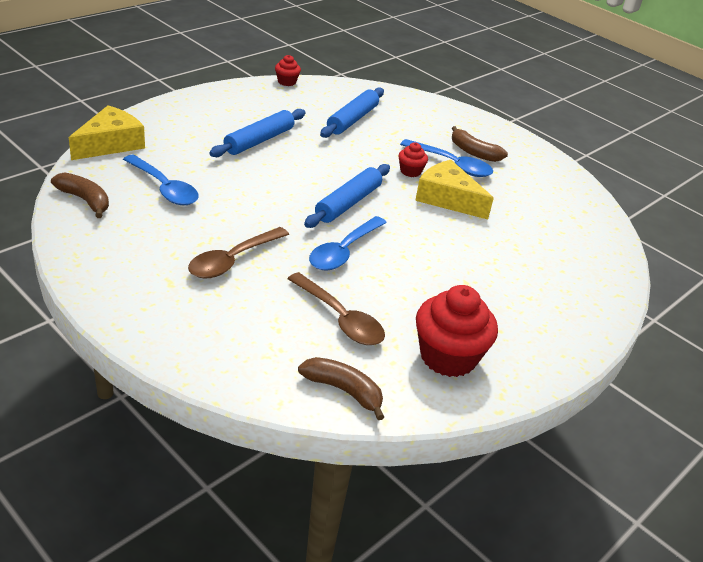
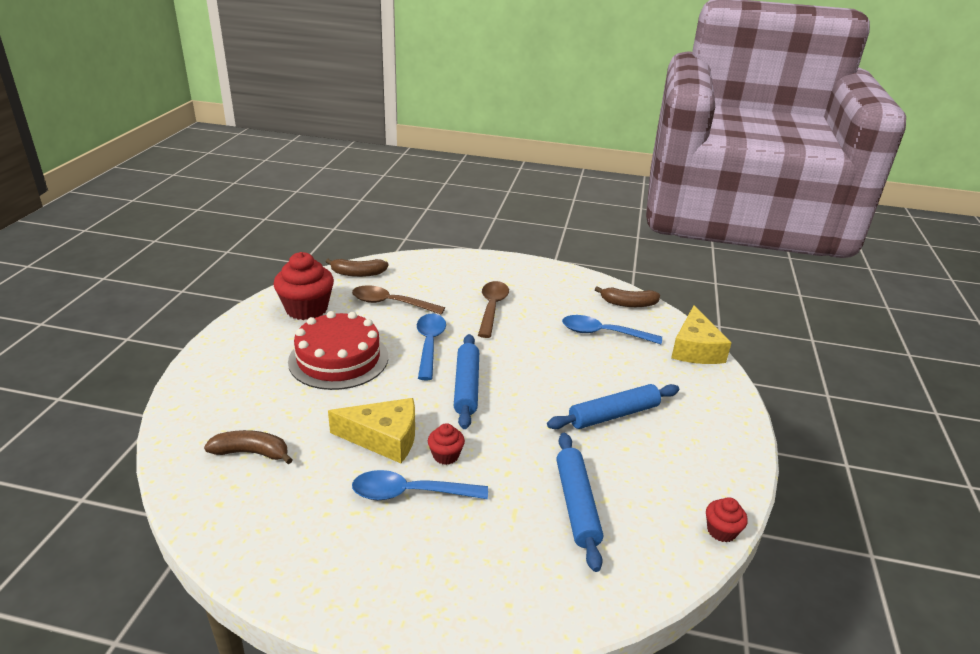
camera: 150 degrees right, 5 degrees down
(259, 141) = (613, 415): blue rolling pin -> blue rolling pin turned 60 degrees clockwise
(445, 276) = (338, 359): none -> red cake
(474, 152) = (397, 534): brown banana -> brown banana (251, 453)

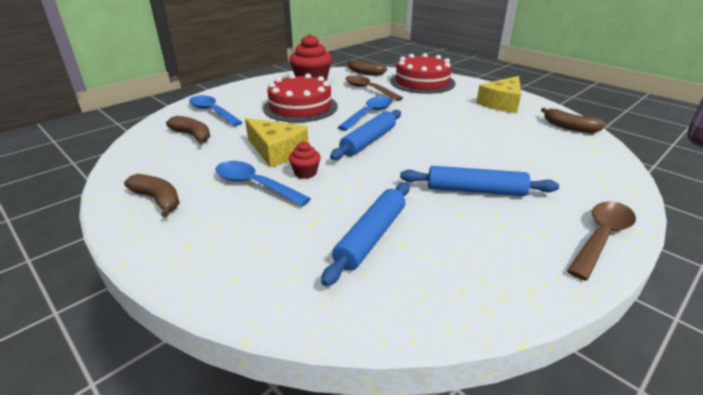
camera: 35 degrees right, 0 degrees up
(326, 559) = (158, 200): none -> brown banana
(440, 273) = (422, 82): none -> red cake
(492, 308) = (440, 106): brown spoon -> brown spoon (601, 237)
(603, 333) = (523, 139): blue spoon -> blue spoon (212, 112)
(695, 349) = (613, 170): yellow cheese -> yellow cheese (502, 103)
(721, 531) = (500, 314): red cupcake -> none

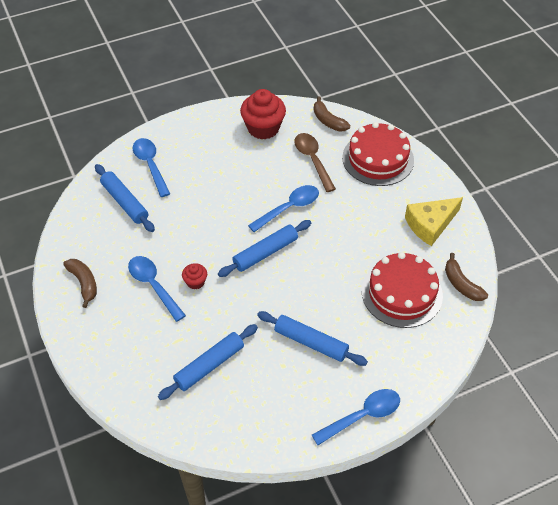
camera: 20 degrees right, 20 degrees up
(192, 135) = (125, 202): brown banana -> blue rolling pin
(276, 151) = (184, 246): yellow cheese -> none
(300, 107) = (231, 178): red cake -> red cake (402, 293)
(601, 237) = (362, 416): brown spoon -> blue spoon

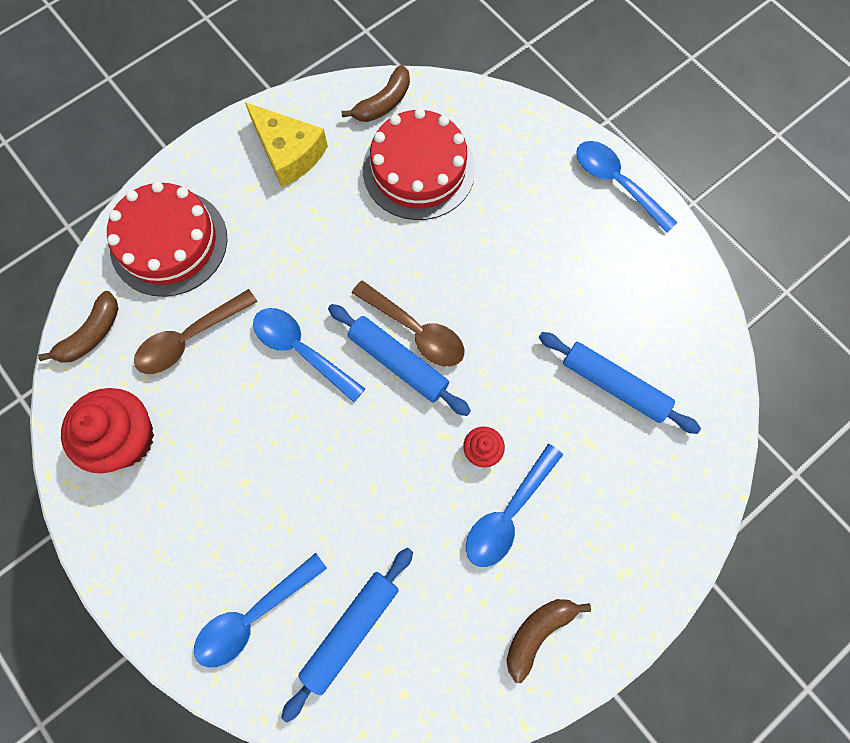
camera: 105 degrees left, 20 degrees up
(283, 266) = (415, 330): none -> brown spoon
(311, 342) = (533, 264): blue rolling pin -> none

